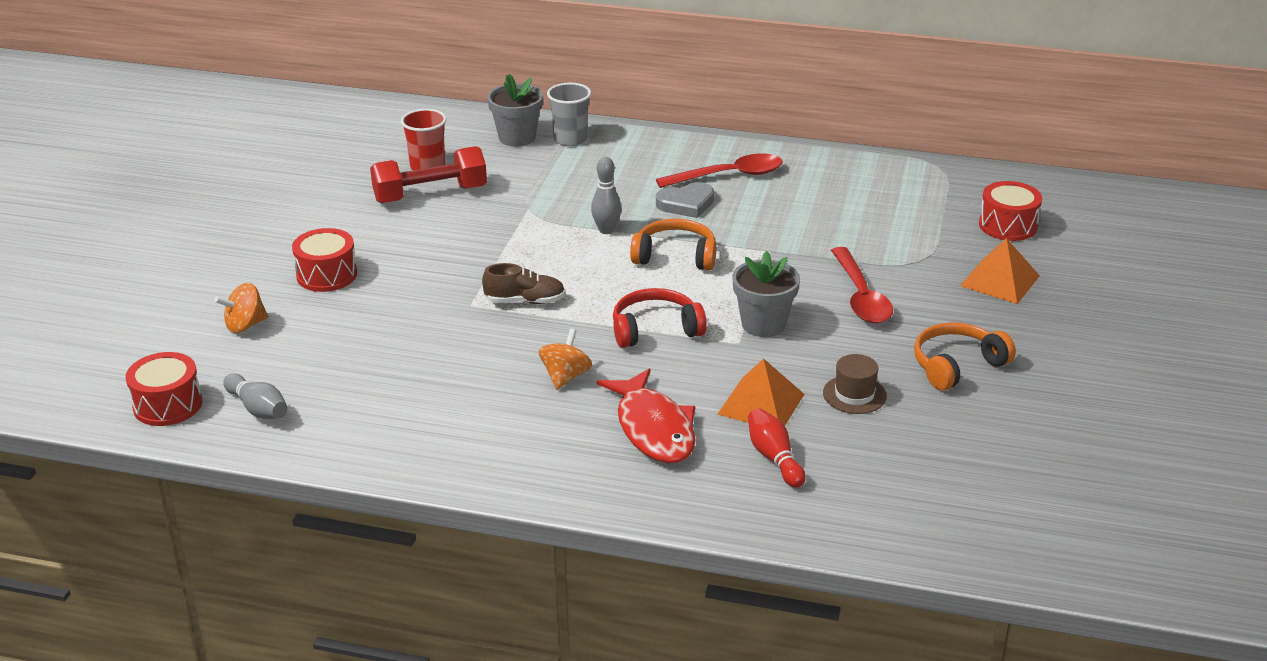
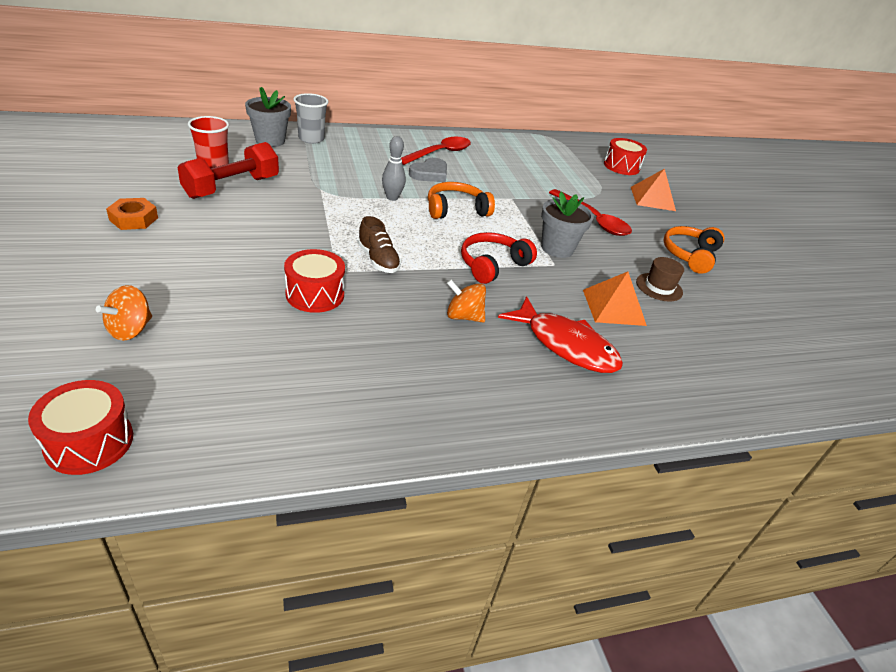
camera: 35 degrees left, 5 degrees up
(258, 408) = (204, 418): grey bowling pin -> none
(310, 218) = (133, 219): none -> orange nut
(327, 275) = (185, 266): red drum -> red drum (315, 294)
(525, 301) = (378, 260): brown shoe -> brown shoe turned 90 degrees clockwise
(565, 377) = (463, 316): orange spinning top -> orange spinning top turned 60 degrees counterclockwise
(774, 458) = (664, 348): red bowling pin -> none

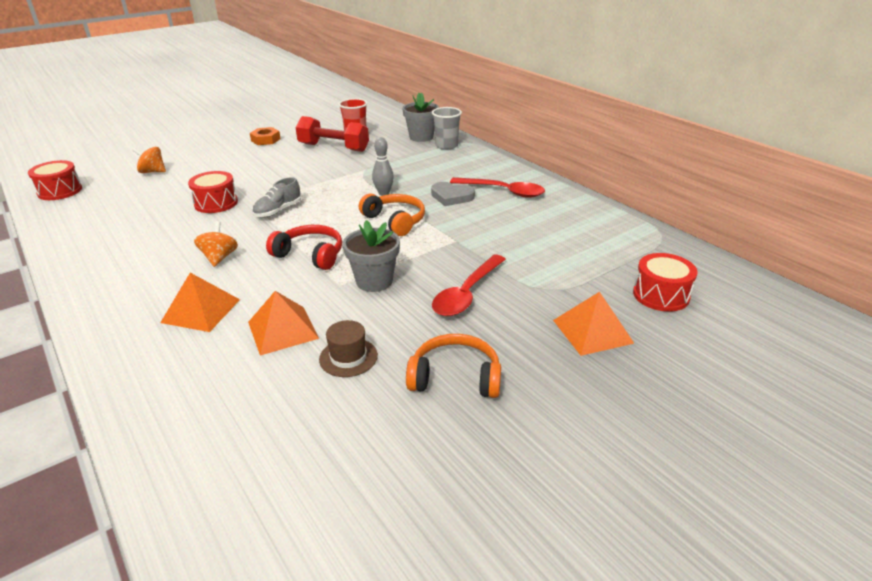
camera: 75 degrees right, 5 degrees down
(378, 260) = (278, 211): brown shoe -> grey shoe
(565, 345) = (201, 311): red fish -> orange pyramid

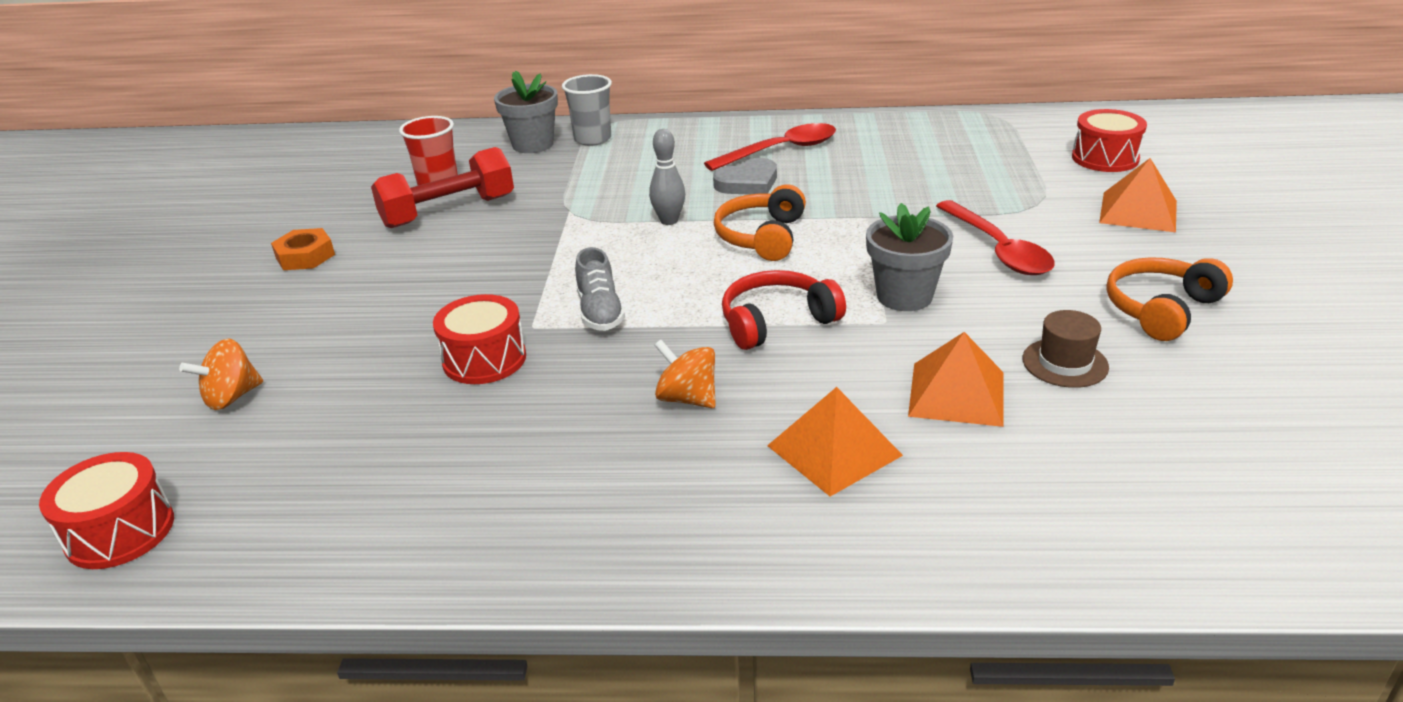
camera: 50 degrees left, 0 degrees up
(395, 221) = (761, 237): orange headphones -> orange headphones turned 75 degrees counterclockwise

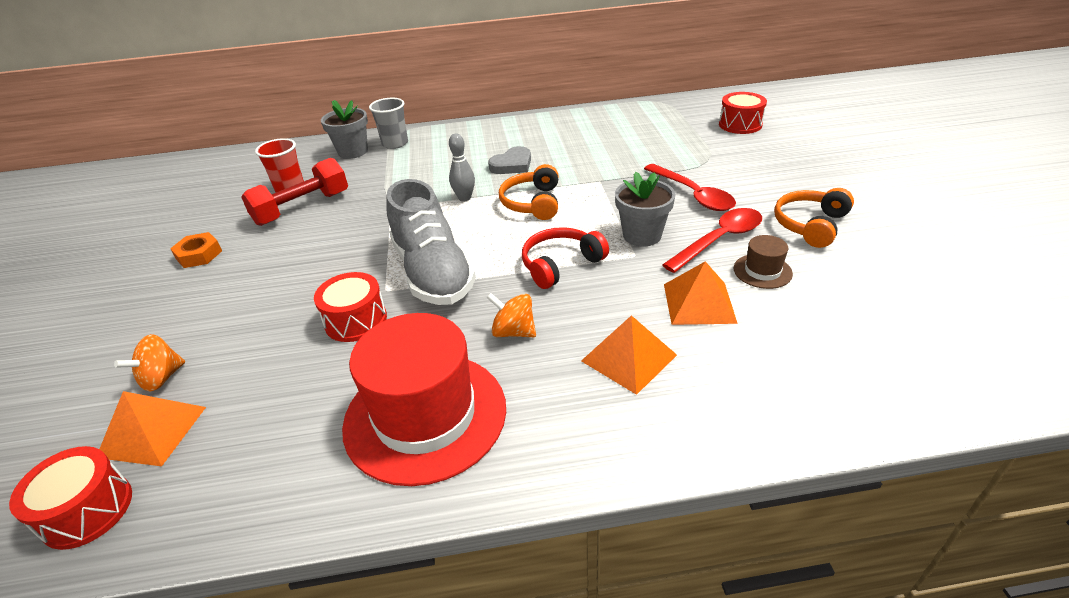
camera: 10 degrees left, 5 degrees up
(544, 484) = (425, 415): none -> red hat
(600, 312) = (433, 272): grey shoe -> grey shoe, size x2.03
(781, 151) = (528, 139): red spoon -> red spoon (719, 240)
(1138, 211) = (773, 159): orange pyramid -> orange pyramid (152, 431)

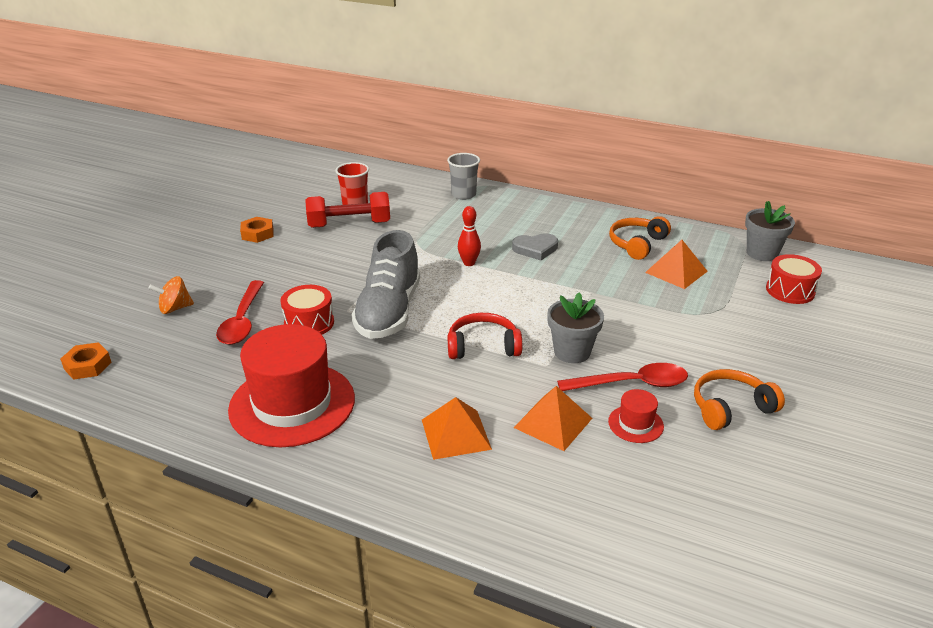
camera: 30 degrees right, 5 degrees down
(87, 510) = (87, 365): red drum -> orange nut
(152, 431) = (147, 338): orange pyramid -> orange pyramid (676, 271)
(353, 152) = (426, 190): grey flower pot -> grey flower pot (762, 253)
(464, 198) = (469, 263): grey bowling pin -> red bowling pin
(513, 331) = (399, 378): orange spinning top -> none
(532, 203) = (516, 288): orange headphones -> orange headphones (637, 244)
(692, 194) = (658, 337): red spoon -> red spoon (242, 321)
(762, 271) = (635, 424): brown hat -> red hat

